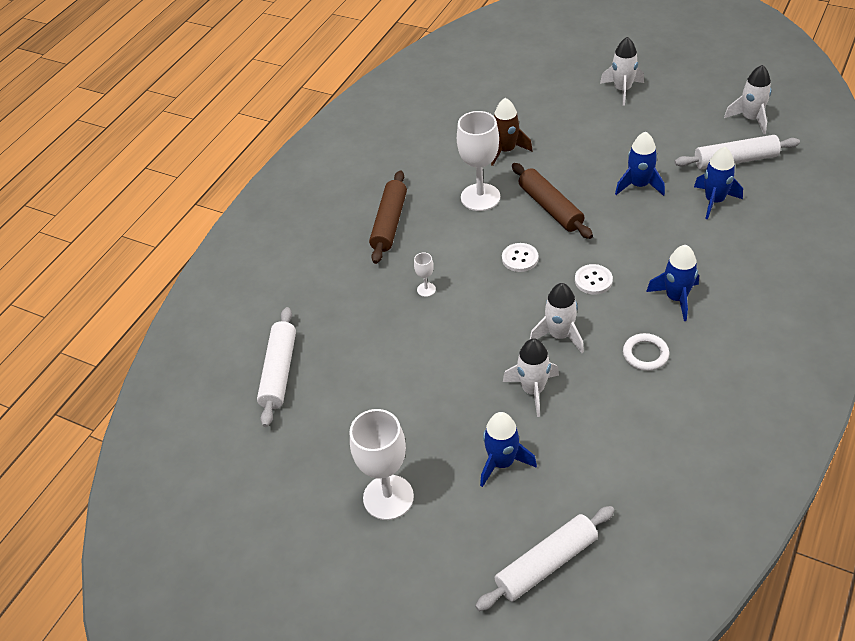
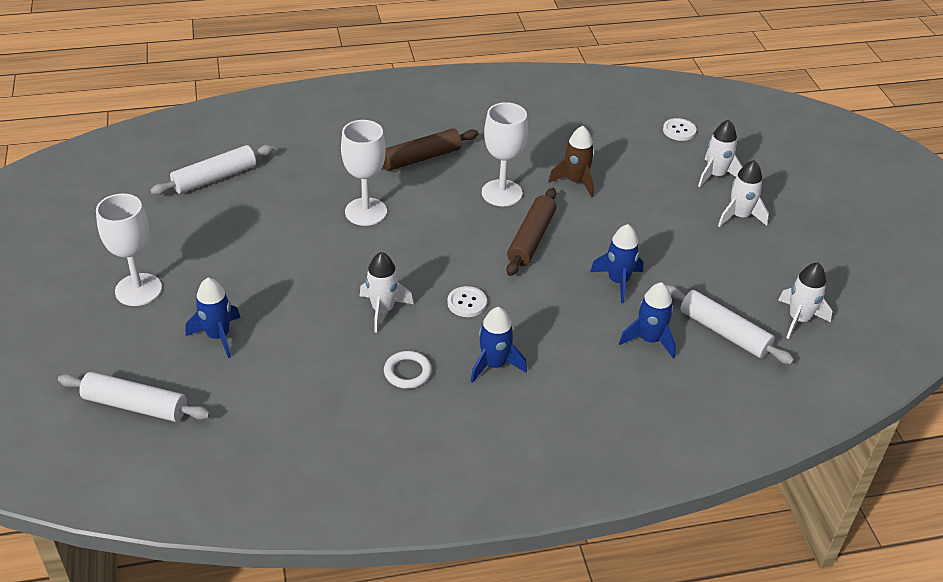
camera: 45 degrees right, 5 degrees down
(426, 289) = (366, 212): white goblet -> white goblet, size x2.27
(520, 258) = (451, 248): white button -> white button (679, 131)
(533, 390) = (308, 321): white rocket -> white rocket (715, 175)

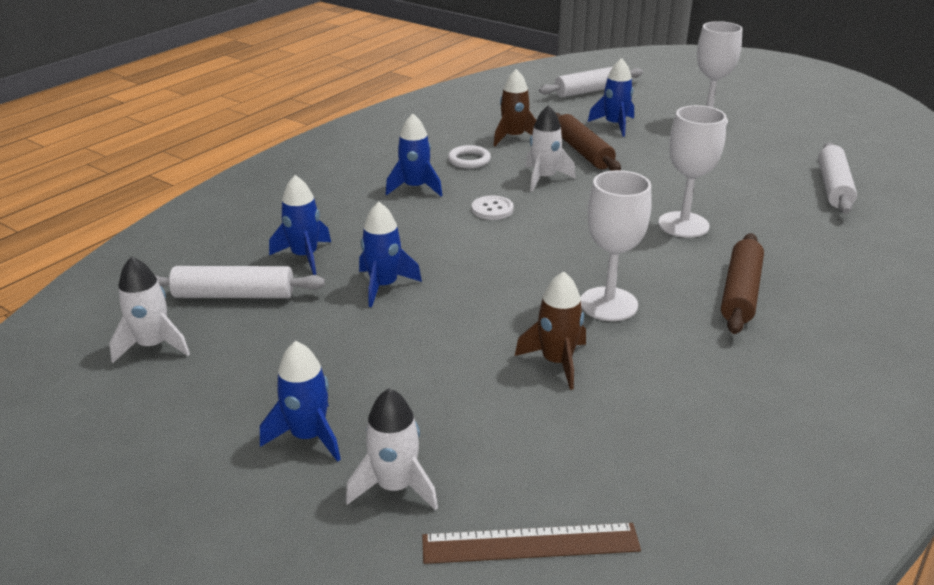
camera: 140 degrees right, 10 degrees down
(326, 378) = (514, 137): none -> brown rocket
(531, 238) = (514, 279): brown rolling pin -> brown rolling pin (583, 151)
(679, 131) = (530, 543): white button -> brown ruler
(739, 216) = (308, 436): white rocket -> blue rocket

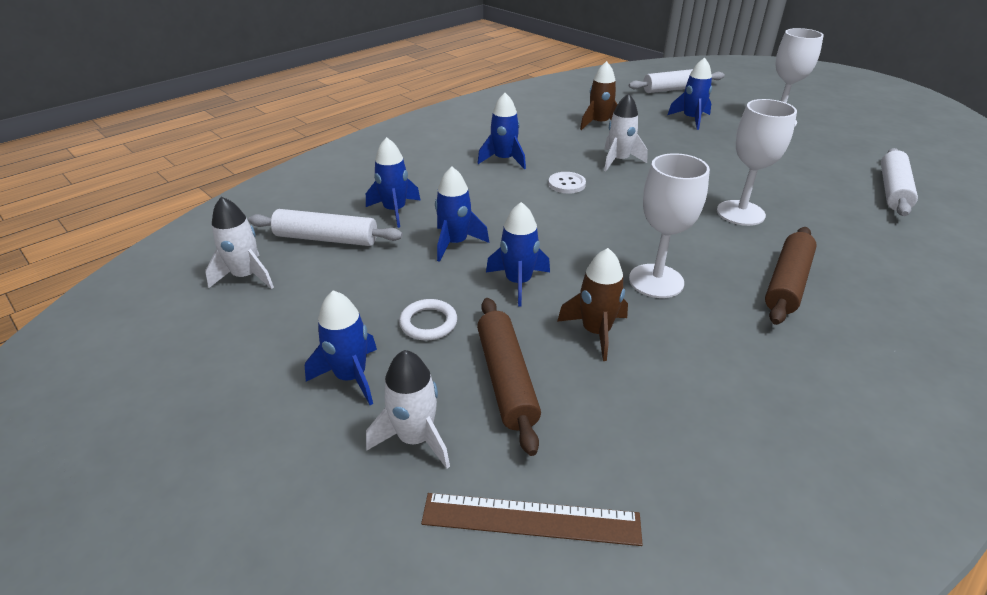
camera: 10 degrees right, 5 degrees up
(464, 320) = (518, 282): none -> blue rocket
(469, 160) = (556, 140): white ring -> white ring (428, 323)
(583, 151) = (658, 140): brown rolling pin -> brown rolling pin (506, 379)

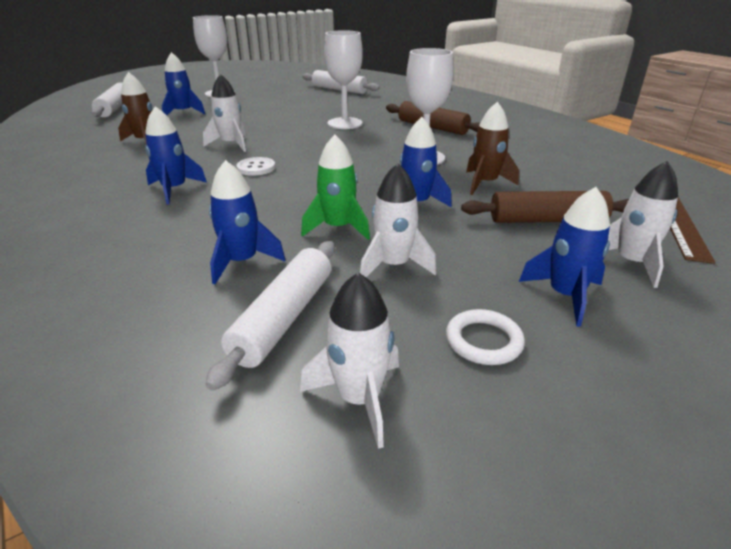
camera: 80 degrees left, 5 degrees down
(395, 277) = (393, 265): none -> white rocket
(428, 323) = (475, 250): white ring -> white ring (483, 341)
(455, 243) = (338, 228): blue rocket -> green rocket

